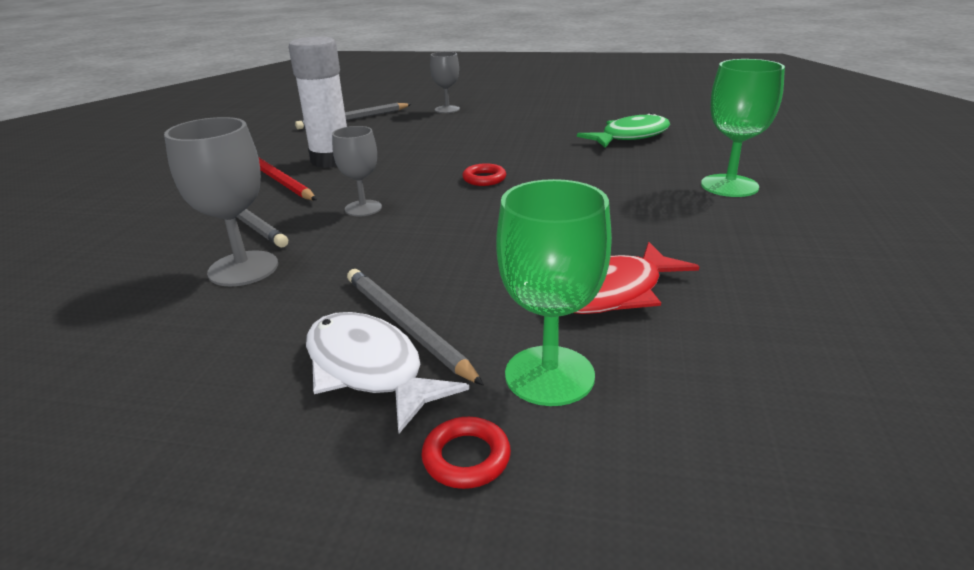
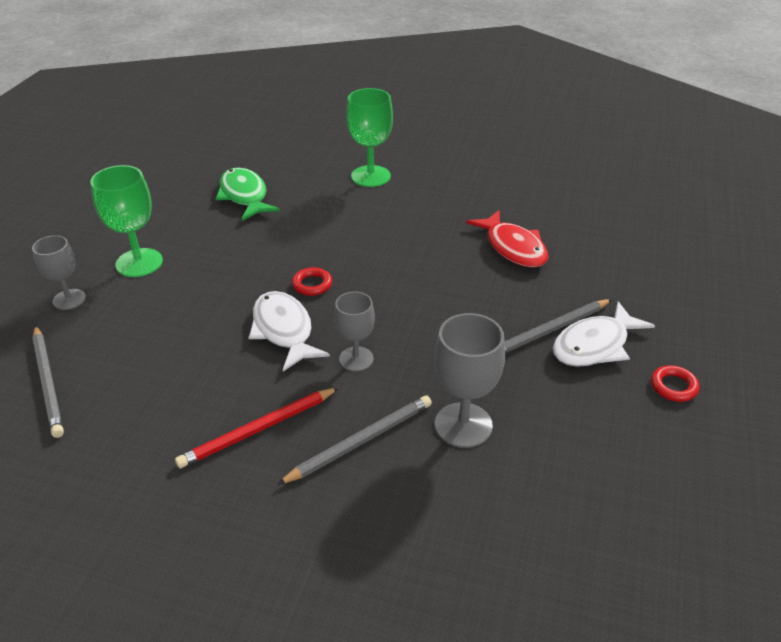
camera: 85 degrees left, 10 degrees up
(331, 160) = (209, 391): white glue stick -> none
(409, 175) = (284, 331): none -> white fish
(466, 457) = (658, 311): red ring -> red ring (673, 386)
(549, 375) = (594, 280): green goblet -> green goblet (139, 263)

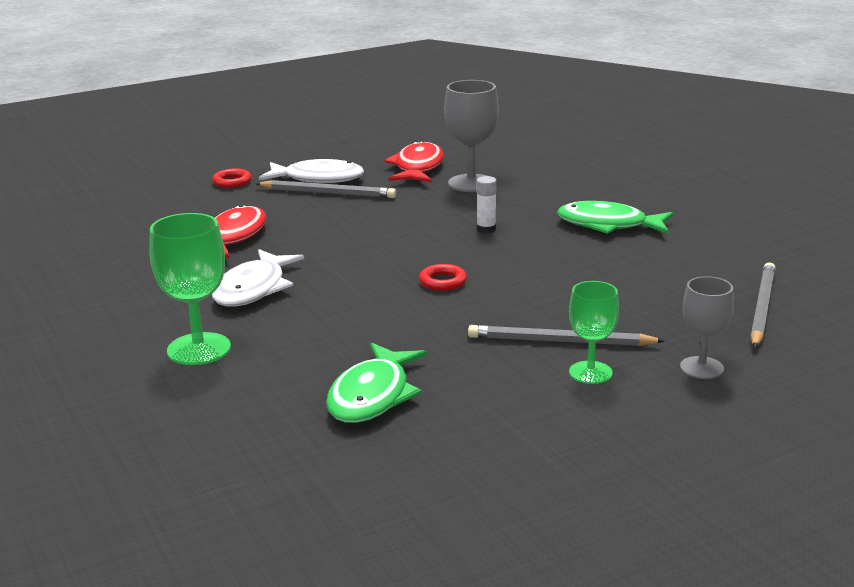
camera: 135 degrees left, 15 degrees down
(139, 263) = (590, 372): green goblet -> green goblet, size x0.65
(258, 430) = (608, 225): red pencil -> green fish
(284, 331) = (516, 263): white fish -> white fish (253, 289)
(356, 359) = (486, 229): grey goblet -> white glue stick
(360, 441) = (546, 199): grey pencil -> grey pencil (560, 341)
(552, 421) = (417, 168): none -> red fish
(673, 386) = (320, 154): red ring -> red ring (232, 182)

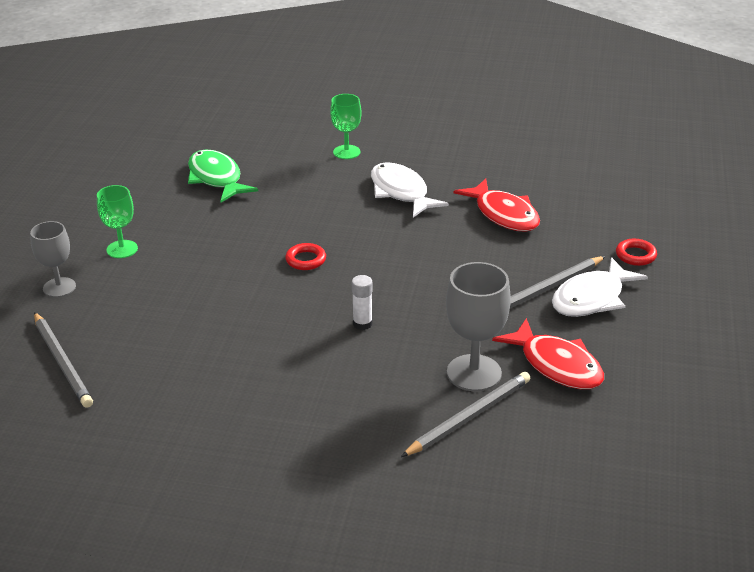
camera: 130 degrees right, 10 degrees up
(199, 349) = (346, 152): green goblet -> green goblet, size x0.65
(560, 341) = (166, 259): grey pencil -> grey pencil (469, 417)
(608, 225) = (280, 389): green fish -> none

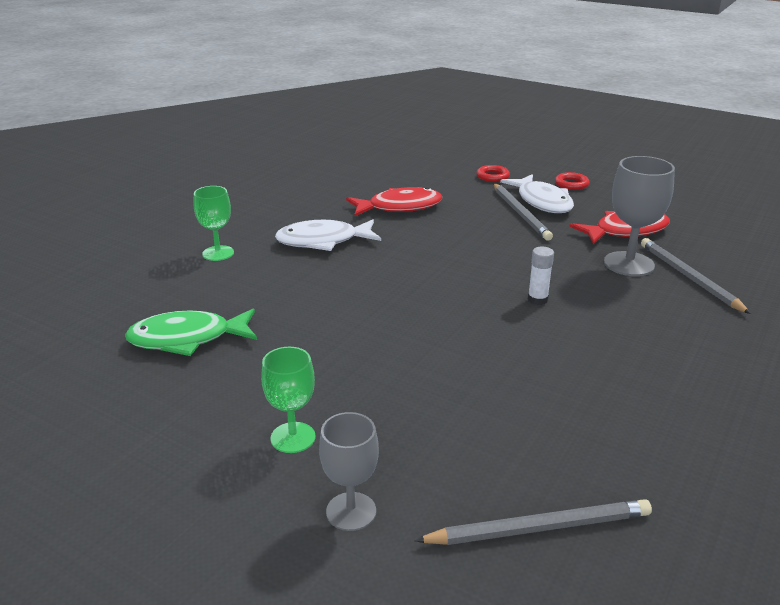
camera: 70 degrees left, 5 degrees down
(306, 260) = (408, 310): red ring -> red ring (571, 184)

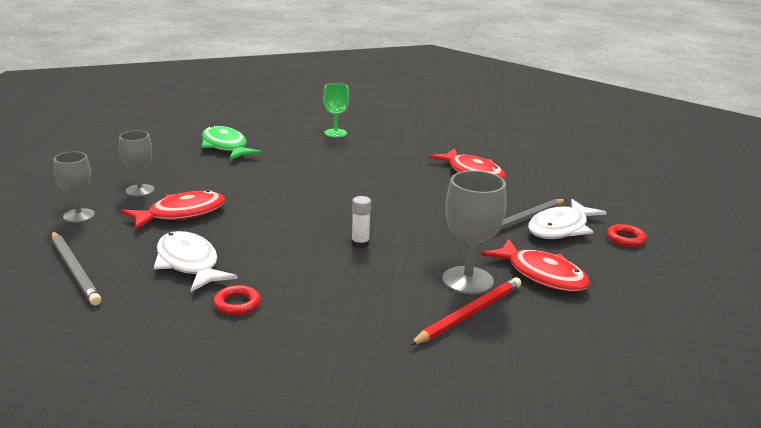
camera: 65 degrees right, 5 degrees down
(293, 437) = (140, 190): green goblet -> grey goblet
(323, 241) = (384, 158): white fish -> white fish (189, 264)
(399, 408) = (181, 214): none -> red fish
(492, 176) = (590, 200): red ring -> red ring (237, 304)
(689, 277) = (469, 314): grey pencil -> red pencil

